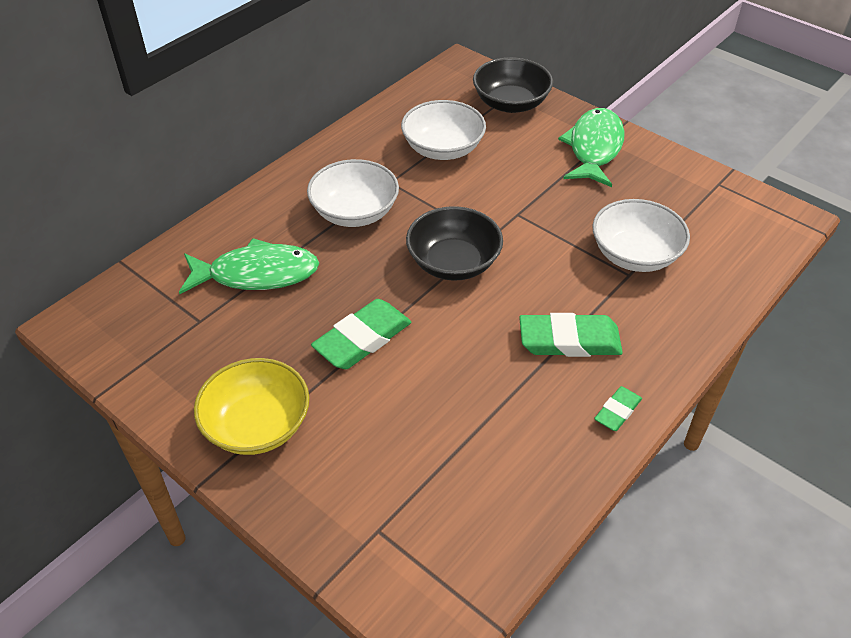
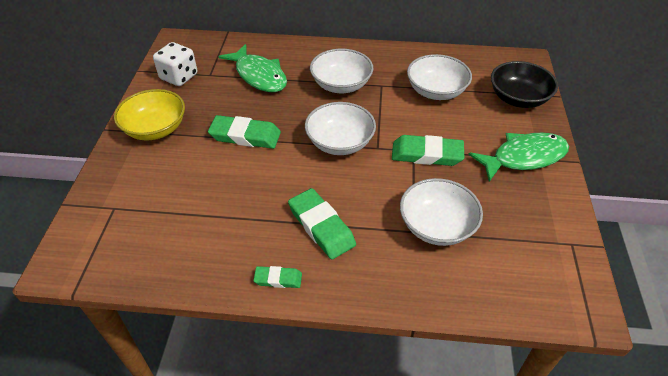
camera: 55 degrees right, 0 degrees up
(167, 355) = (179, 77): none -> white dice
(453, 262) = (340, 142): black bowl -> white bowl
(532, 208) = (426, 154): none -> green eraser

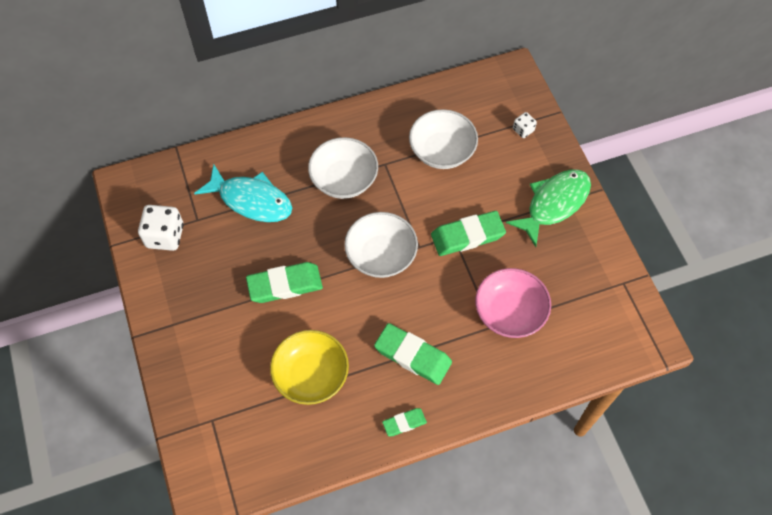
camera: 25 degrees left, 15 degrees up
(155, 129) = (187, 314): yellow bowl -> yellow bowl (311, 375)
(259, 75) = (251, 200): green fish -> turquoise fish
(437, 226) = (509, 312): white bowl -> pink bowl
(518, 98) = (523, 130): black bowl -> white dice

